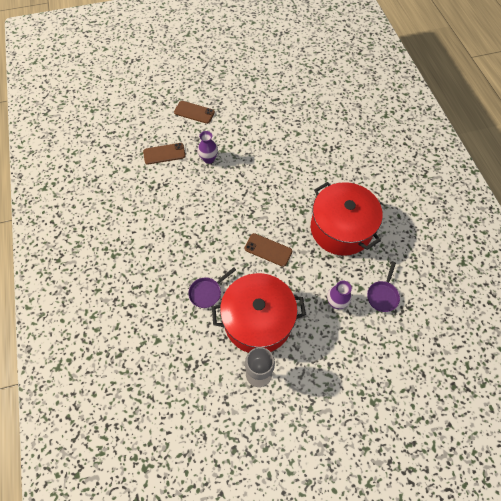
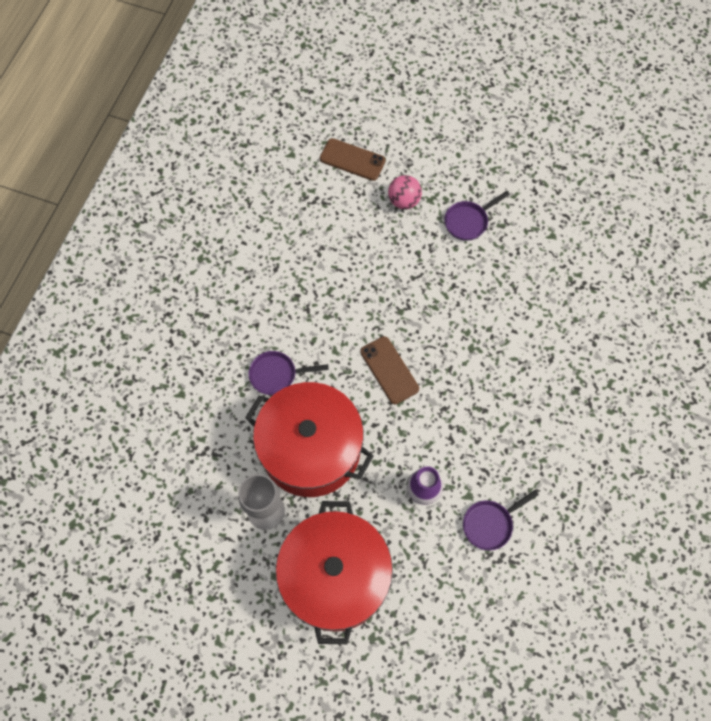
camera: 35 degrees right, 5 degrees up
(194, 112) = (433, 122): brown phone -> none
(209, 159) = (404, 201): purple vase -> pink ball
(250, 150) = (468, 221): none -> purple pan
(341, 228) = (505, 403): red pot -> red pot (335, 577)

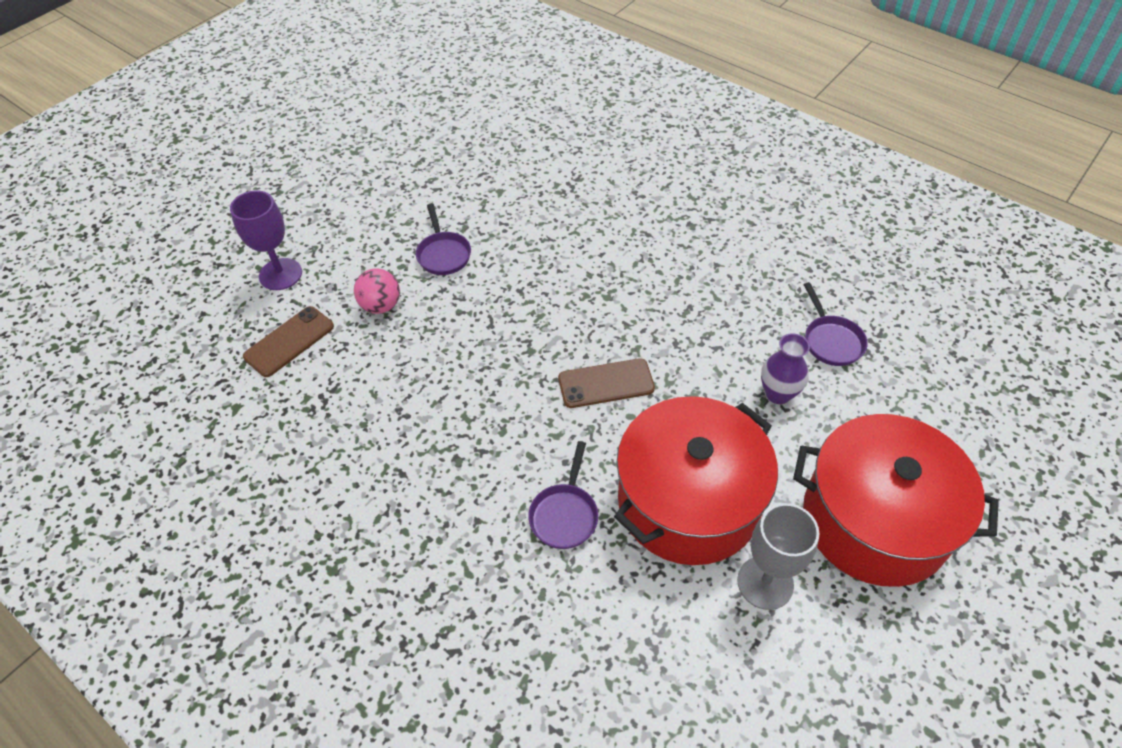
camera: 70 degrees left, 15 degrees down
(407, 127) = (280, 274): none -> purple goblet

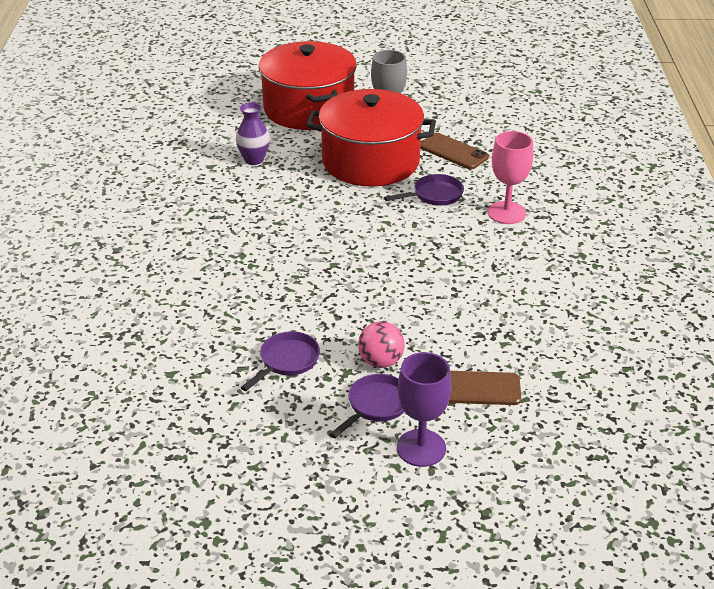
camera: 130 degrees left, 15 degrees down
(468, 560) = (506, 213): none -> pink goblet
(606, 383) = (323, 221): brown phone -> brown phone (453, 152)
(831, 341) = (185, 156): purple pan -> purple pan (376, 405)

